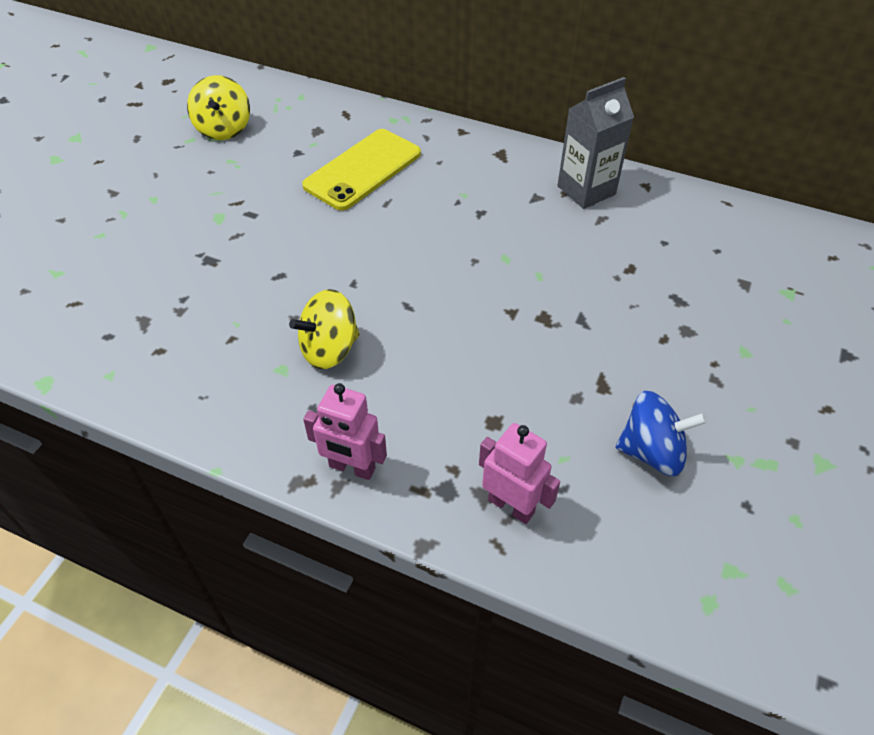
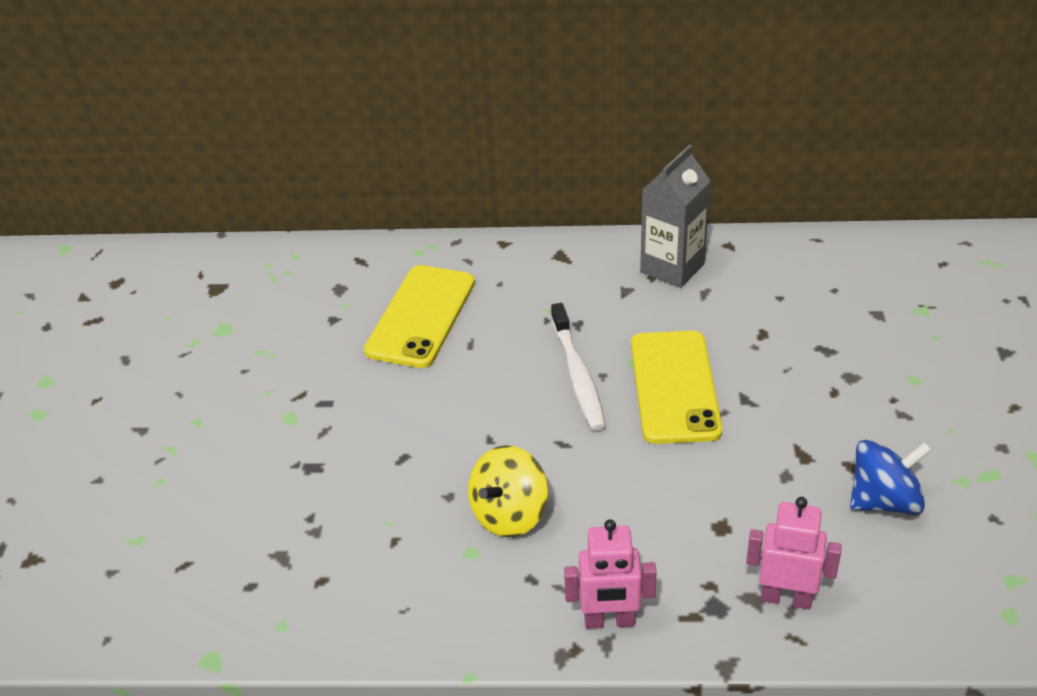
camera: 20 degrees left, 10 degrees down
(224, 129) = (227, 318): yellow spinning top -> none
(454, 254) = (578, 375): none -> white toothbrush
(527, 289) = (674, 387): none -> yellow phone

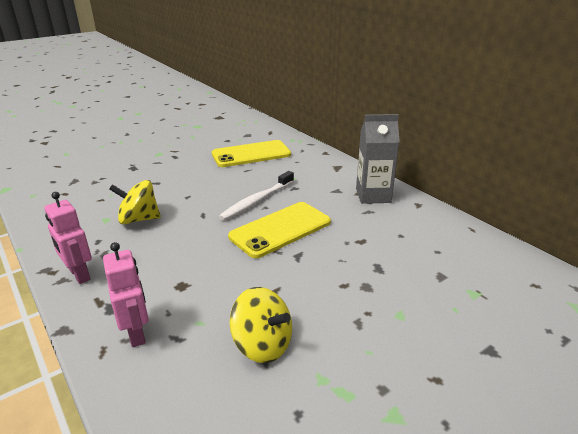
camera: 50 degrees right, 10 degrees down
(884, 501) = (263, 345): blue spinning top -> yellow spinning top

